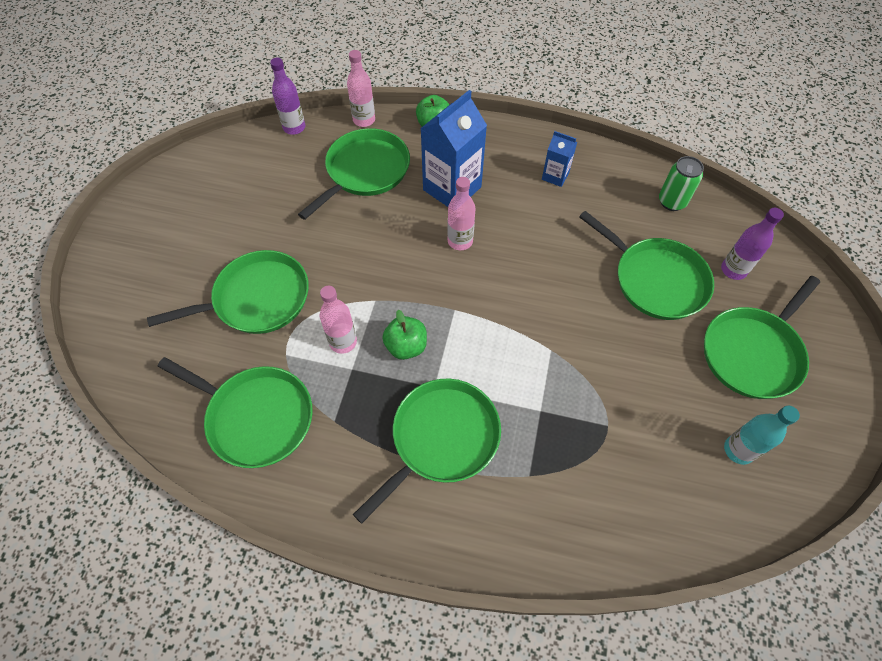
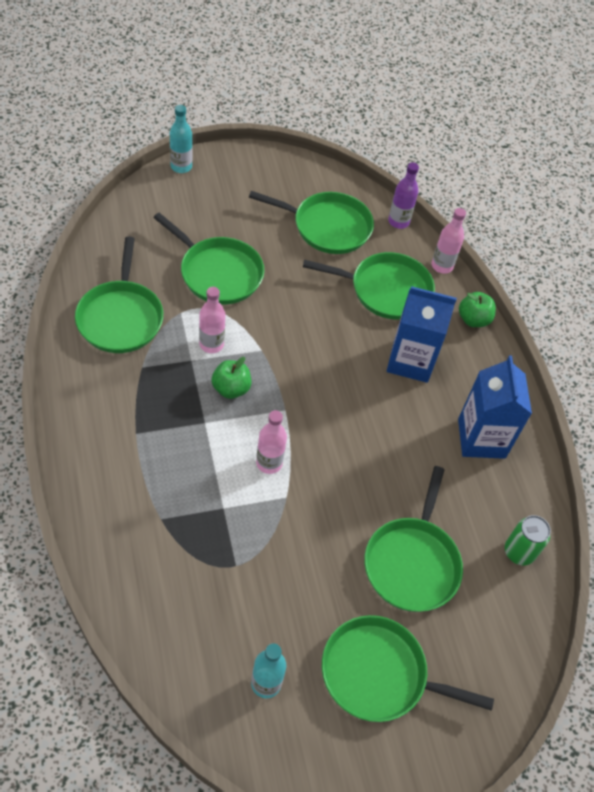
camera: 55 degrees right, 5 degrees down
(91, 275) = (181, 167): none -> turquoise bottle
(441, 439) = (162, 444): green pan -> green pan (327, 227)
(460, 241) = (357, 388): pink bottle -> pink bottle (269, 463)
(555, 176) = (481, 438): blue carton -> blue carton, size x1.93
(733, 270) = (468, 633): purple bottle -> none

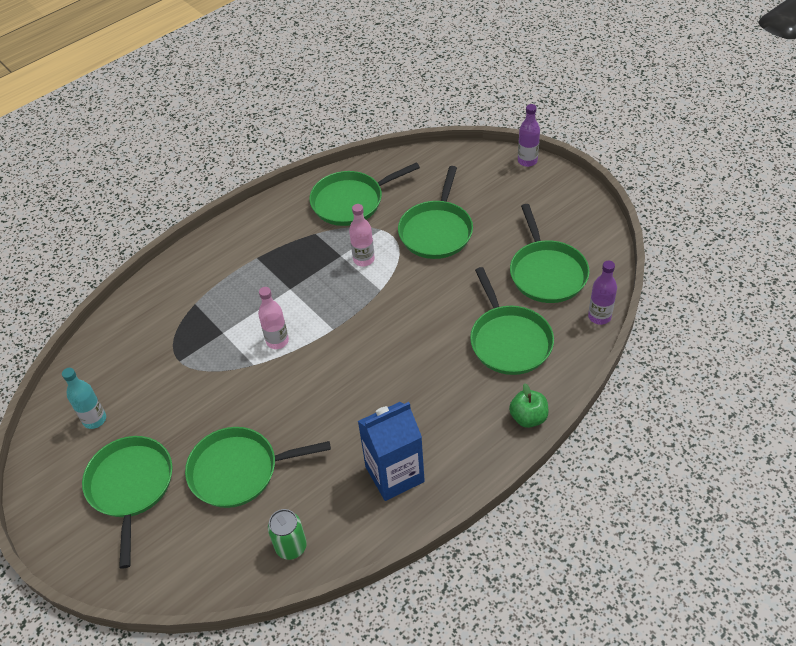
camera: 75 degrees right, 5 degrees down
(181, 167) = (527, 161): turquoise bottle -> purple bottle
(231, 388) = (330, 289): green apple -> none
(410, 361) = (443, 389): blue carton -> none
(442, 266) = (574, 369): pink bottle -> none

